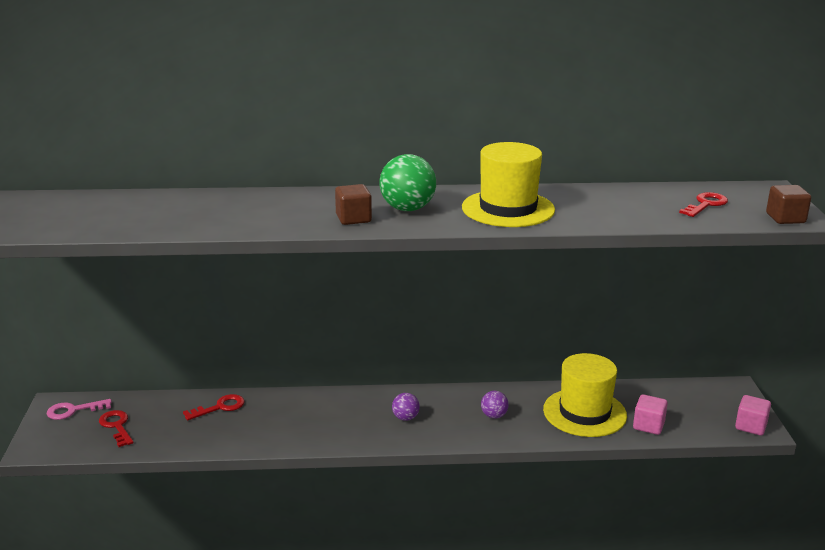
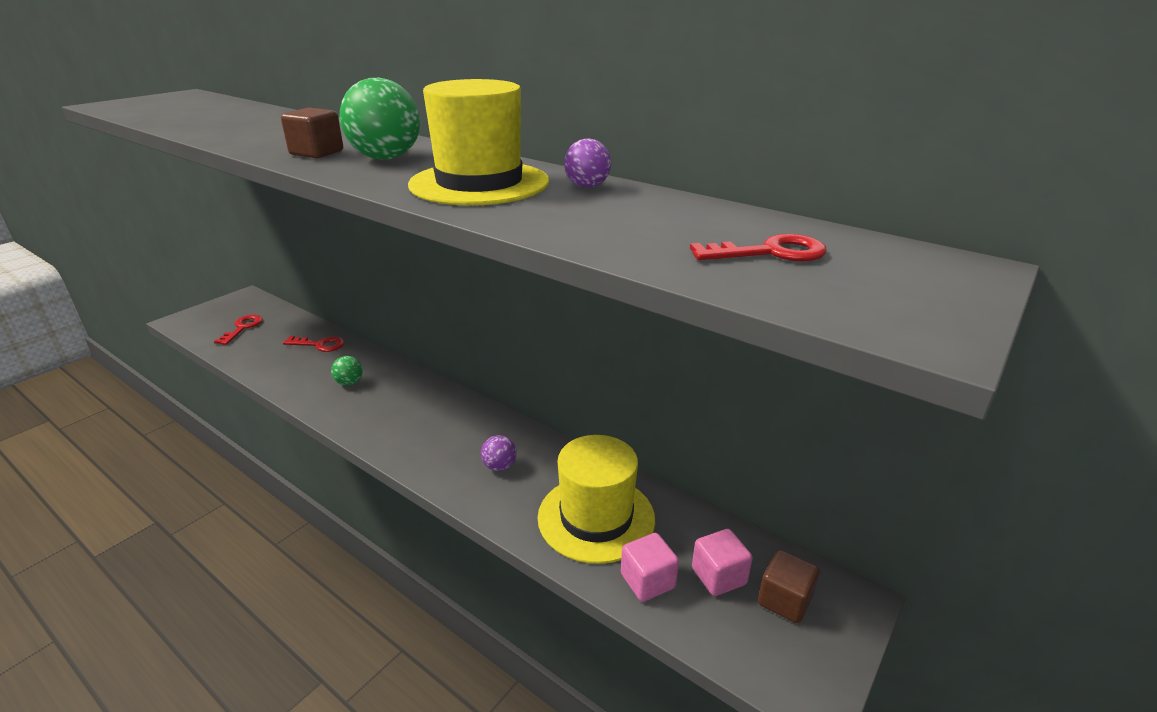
camera: 40 degrees right, 5 degrees up
(73, 410) = (244, 305): pink key -> none
(301, 419) = (349, 383): none -> green ball
(405, 418) = (423, 424): purple ball -> purple ball (587, 186)
(750, 426) = (798, 677): pink cube -> pink cube (718, 576)
(785, 218) = (886, 318): brown cube -> brown cube (784, 600)

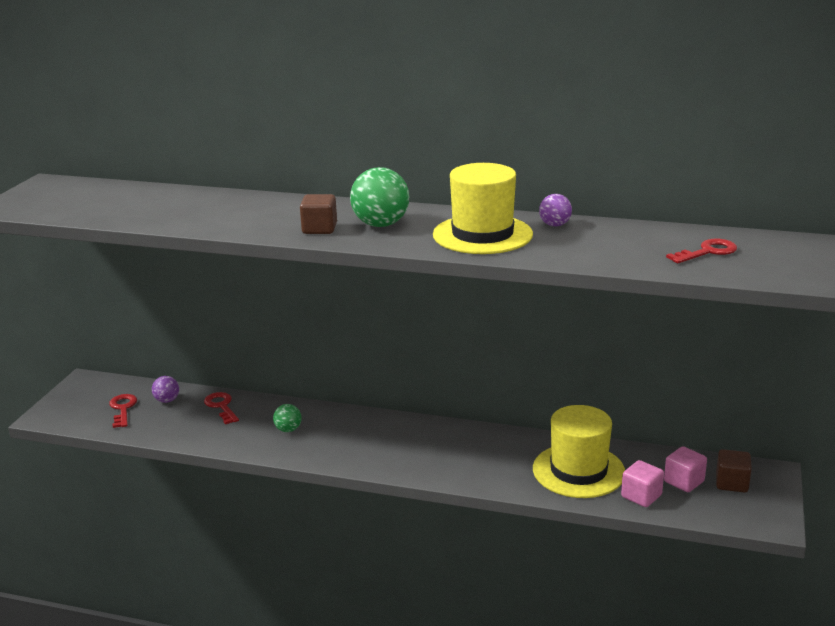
camera: 20 degrees left, 5 degrees down
(319, 345) = (221, 406): red key -> red key turned 105 degrees counterclockwise
(499, 466) = (479, 457): purple ball -> purple ball (167, 400)

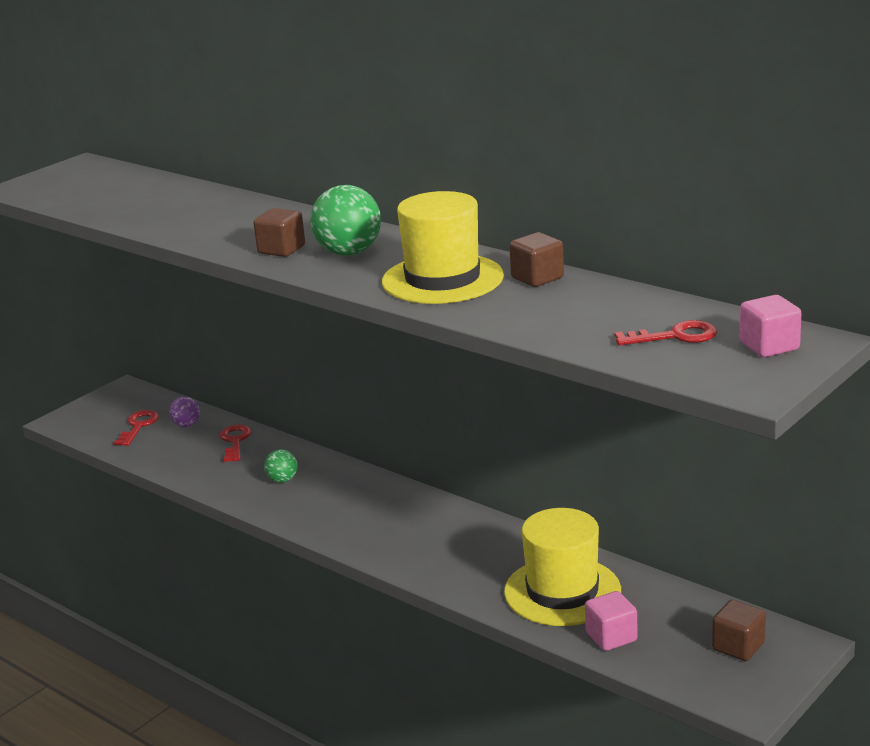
camera: 25 degrees right, 0 degrees up
(555, 225) = (537, 278): purple ball -> brown cube
(684, 482) = (679, 631): pink cube -> pink cube (769, 346)

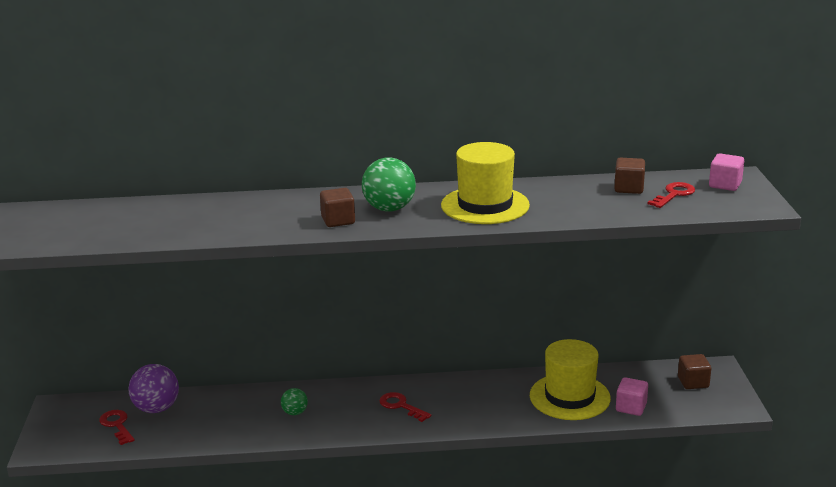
camera: 45 degrees left, 0 degrees up
(187, 425) = (156, 408): purple ball -> purple ball, size x1.83
(235, 441) = (215, 404): red key -> red key (401, 406)
(537, 278) = (537, 188): brown cube -> brown cube (628, 188)

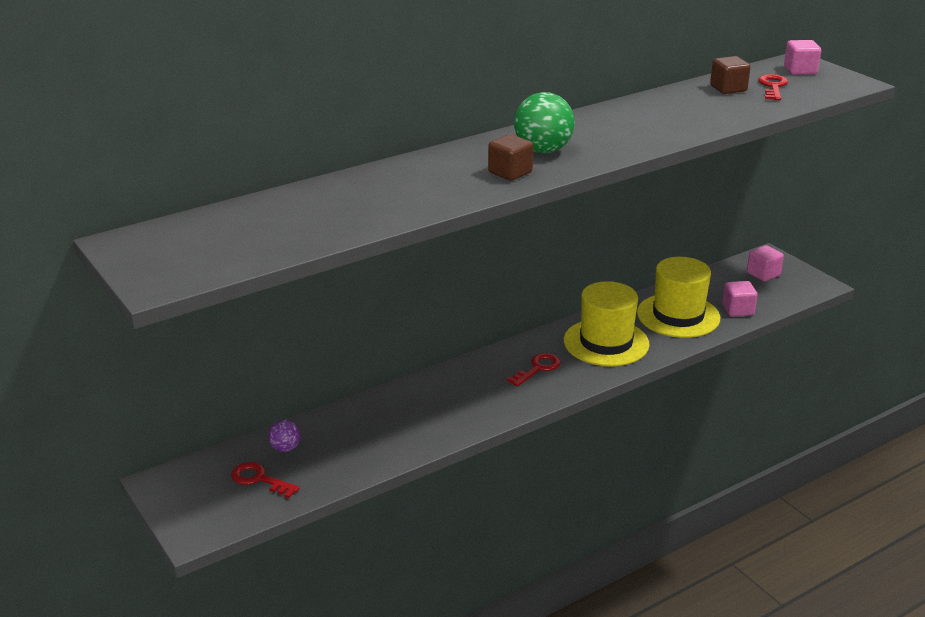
camera: 30 degrees left, 5 degrees up
(156, 408) = (285, 448): purple ball -> purple ball, size x0.55
(295, 412) = (440, 406): green ball -> none
(401, 406) = (538, 368): red key -> red key turned 120 degrees clockwise
(485, 205) = (628, 129): yellow hat -> yellow hat (606, 342)
(693, 382) = (763, 274): brown cube -> pink cube

